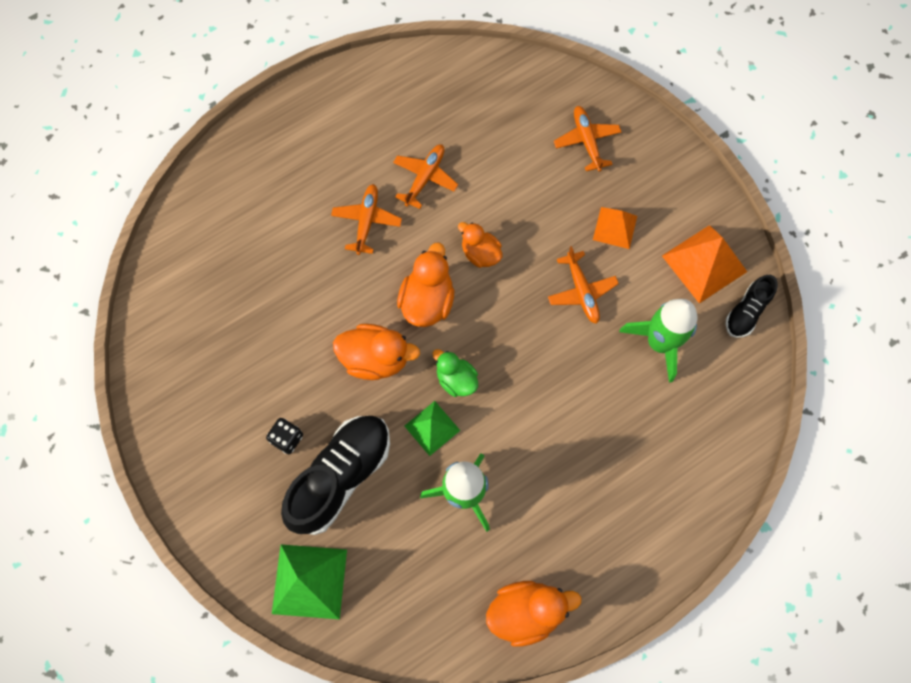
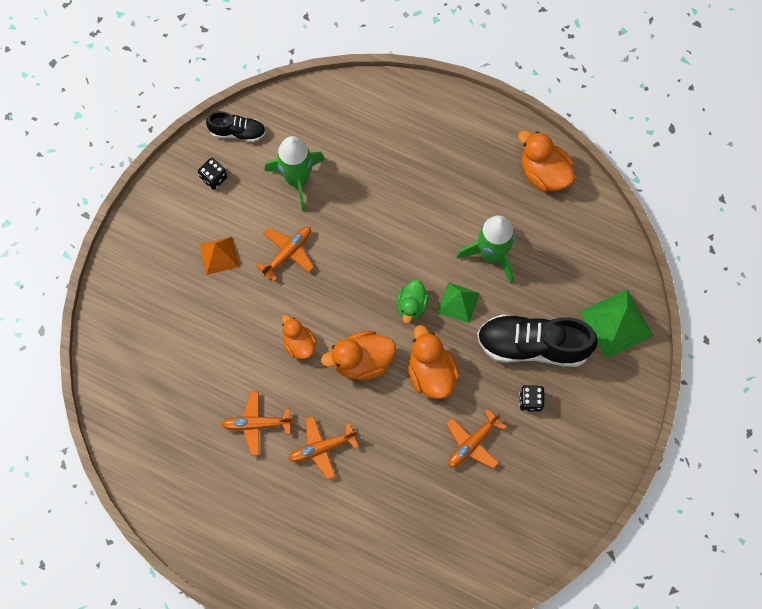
camera: 120 degrees left, 0 degrees up
(480, 253) = (299, 344): orange duck -> orange duck turned 135 degrees clockwise
(587, 141) = (151, 314): orange plane -> orange plane (472, 443)
(704, 263) = (214, 178): orange pyramid -> black dice

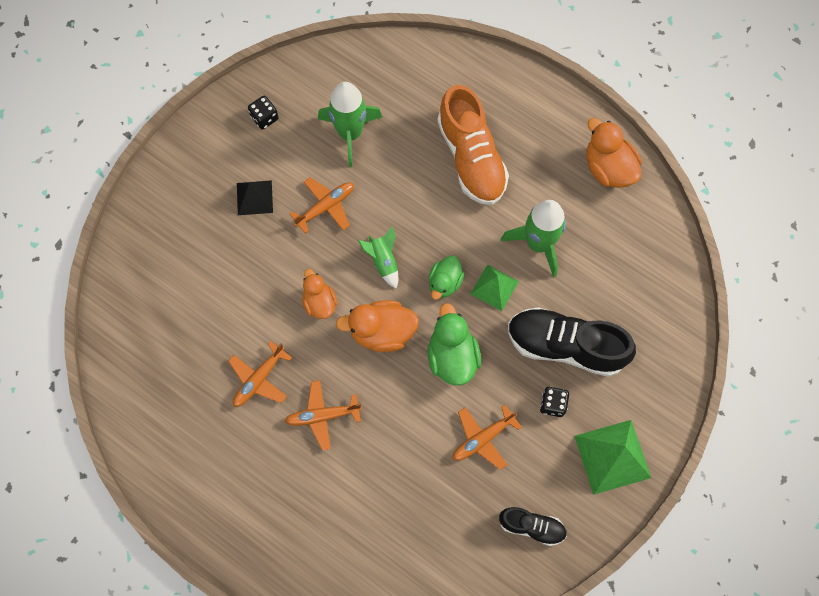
camera: 10 degrees right, 0 degrees up
(219, 255) = (254, 197): orange pyramid -> black pyramid
(237, 132) = (298, 75): black shoe -> black shoe (532, 527)
(256, 424) = (259, 379): orange plane -> orange plane turned 60 degrees counterclockwise
(351, 295) = (383, 261): none -> green rocket
(415, 184) = (471, 158): none -> orange shoe
(431, 373) = (452, 357): orange duck -> green duck
(616, 323) = (659, 337): green pyramid -> green pyramid (612, 456)

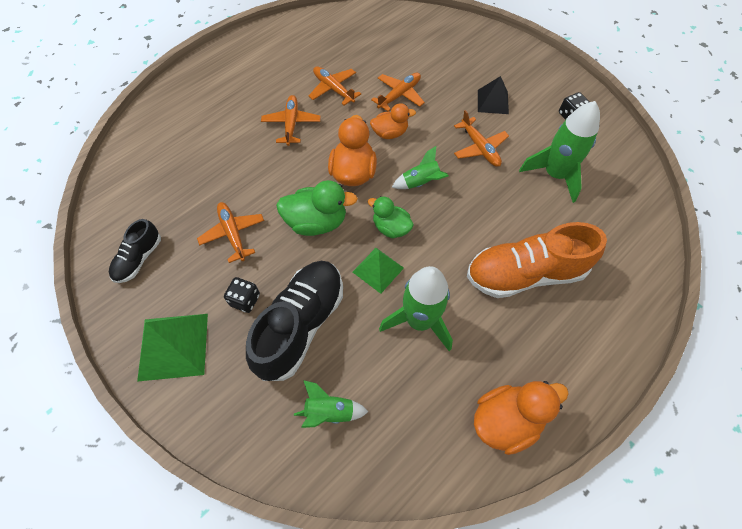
camera: 100 degrees right, 10 degrees down
(258, 301) = (399, 95): none -> orange plane
(635, 304) = (330, 411): none -> green rocket

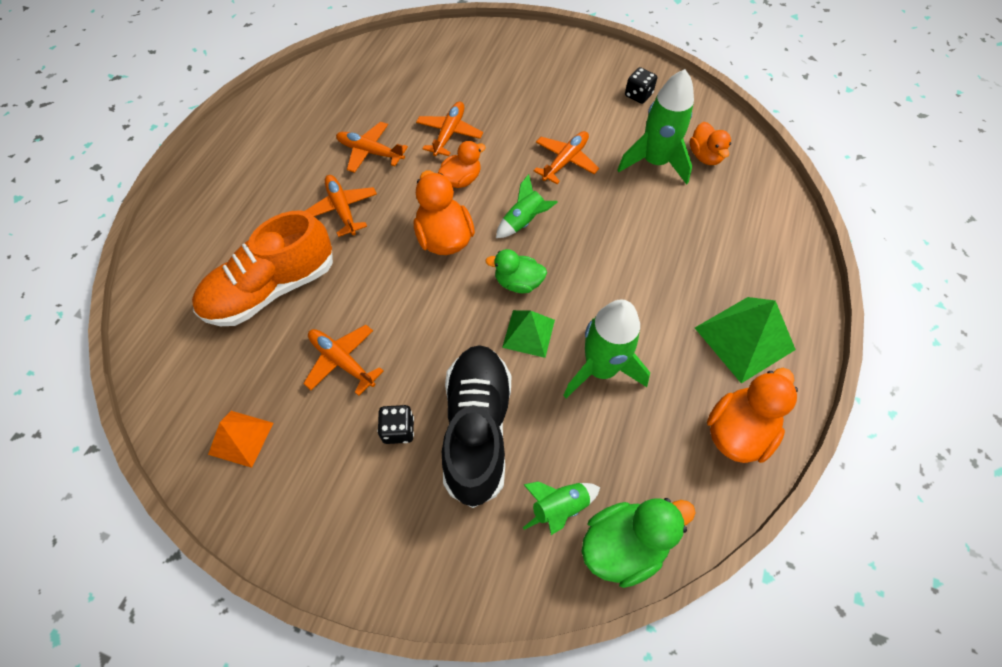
camera: 25 degrees left, 0 degrees up
(139, 259) = (241, 438): black shoe -> orange pyramid
(173, 346) = (342, 519): green pyramid -> green pyramid (744, 338)
(316, 222) = (433, 309): green duck -> green duck (624, 544)
(479, 148) = (565, 161): orange plane -> orange plane turned 90 degrees counterclockwise
(492, 101) = (553, 107): black pyramid -> none
(525, 274) = (678, 275): orange shoe -> orange shoe (271, 289)
(602, 185) = (705, 156): none -> orange duck

